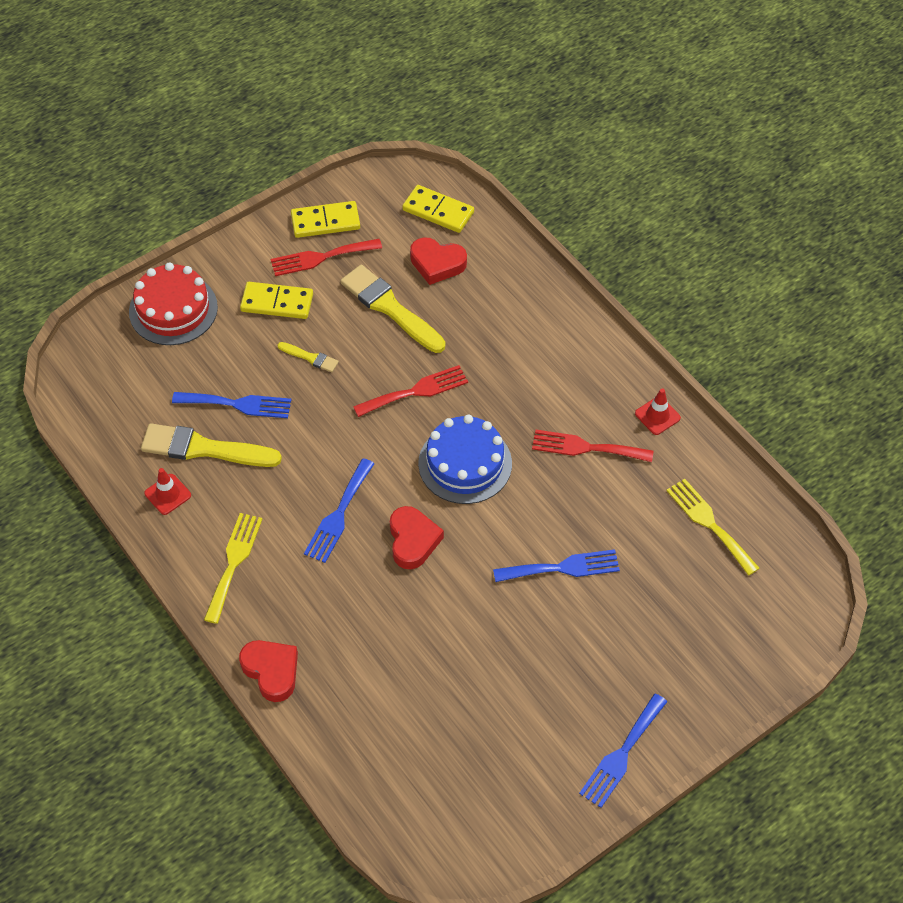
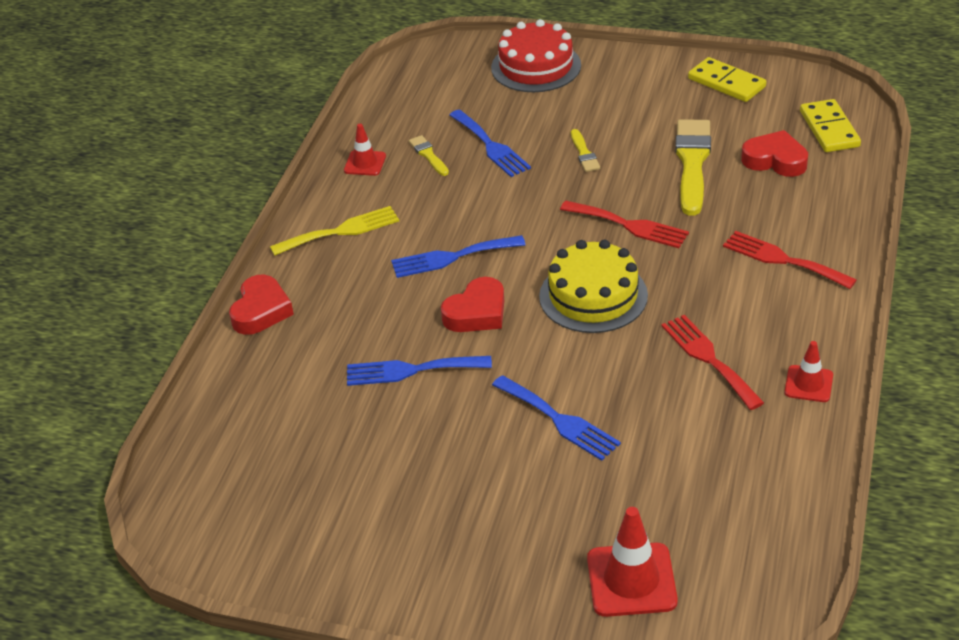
camera: 55 degrees right, 15 degrees down
(204, 448) = (428, 155): yellow brush -> yellow brush, size x0.48
(277, 302) = (613, 107): yellow domino -> none
(321, 257) = (688, 101): red fork -> red fork (783, 259)
(437, 263) = (775, 160): red heart -> red heart turned 135 degrees clockwise
(465, 463) = (593, 296): blue cake -> yellow cake
(621, 754) = (400, 582): blue fork -> blue fork (411, 370)
(709, 523) = (735, 493): yellow fork -> none
(729, 627) = (631, 580): none -> red traffic cone

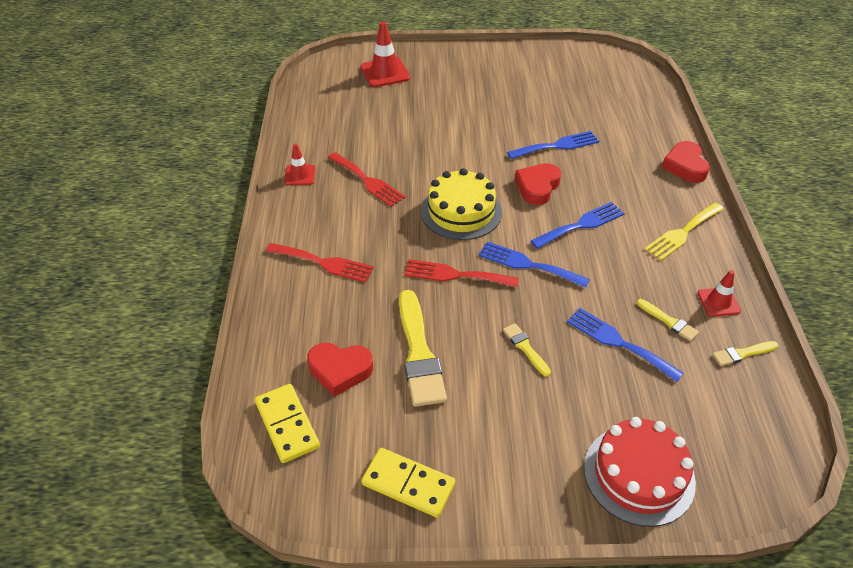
camera: 160 degrees right, 5 degrees up
(382, 123) = (742, 354): none -> yellow brush
(559, 420) = (451, 133): blue fork -> blue fork (528, 264)

